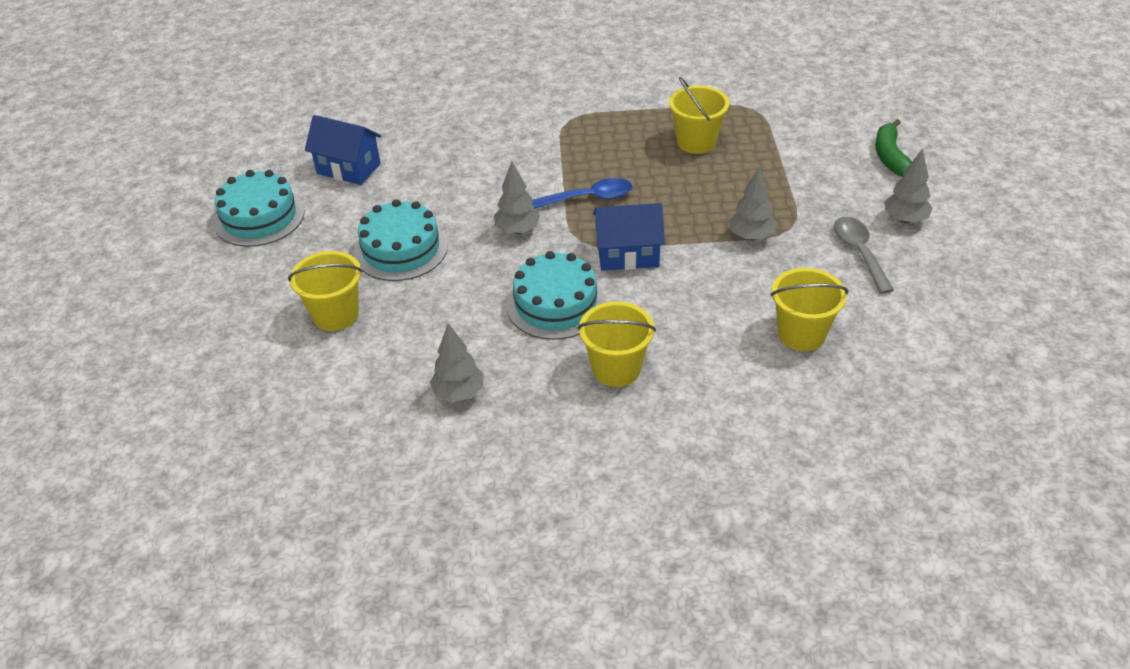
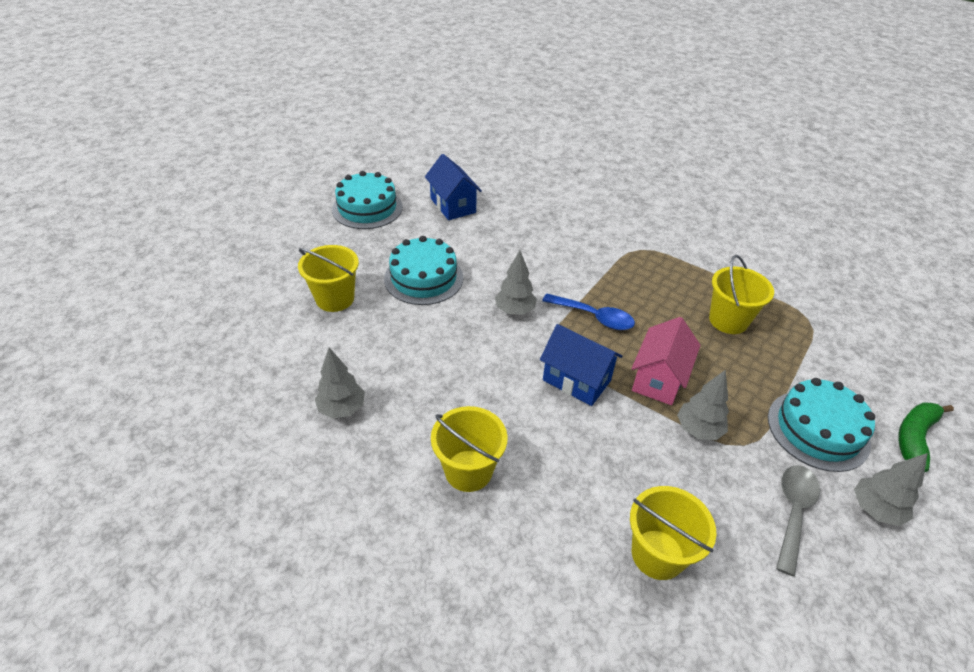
camera: 35 degrees right, 0 degrees up
(555, 304) = (481, 385): turquoise cake -> turquoise cake (818, 430)
(688, 217) = (659, 379): none -> pink house

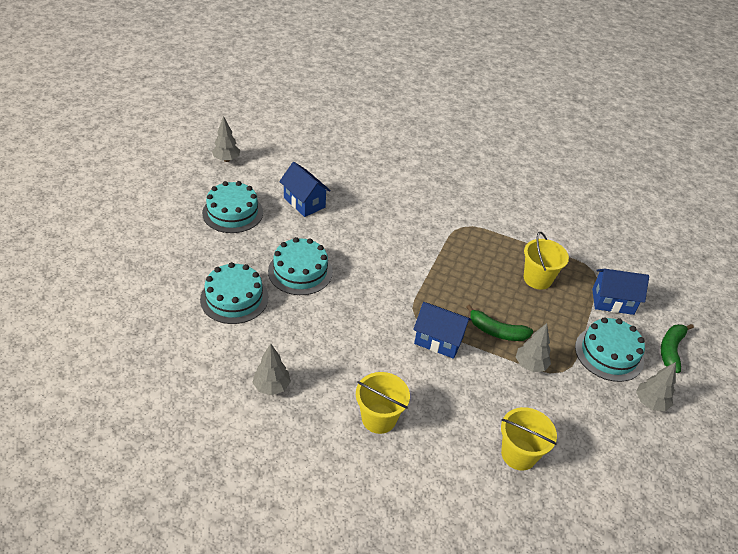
camera: 15 degrees left, 0 degrees up
(335, 299) = (234, 298): yellow bucket -> turquoise cake
(514, 310) = (379, 290): grey tree -> grey tree (226, 159)
(594, 317) = (440, 288): blue spoon -> none
(659, 379) = (496, 331): pink house -> green banana
(793, 512) = (600, 413): grey spoon -> none
(831, 361) = (612, 301): none -> blue house

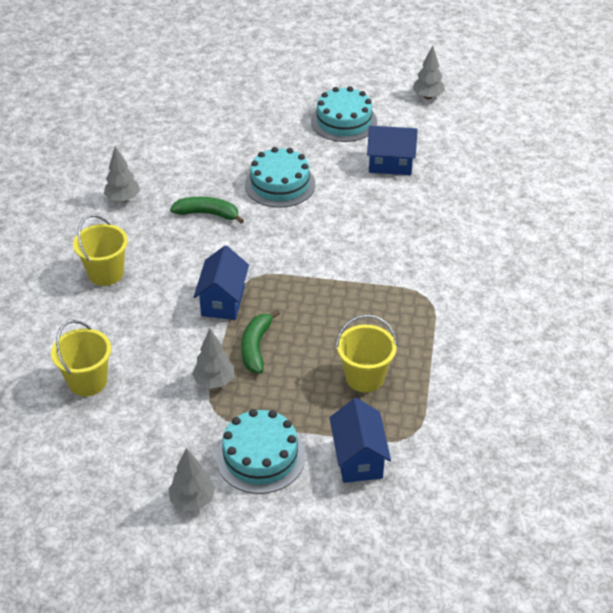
camera: 80 degrees right, 0 degrees up
(234, 298) = (223, 152): turquoise cake -> none
(304, 202) = (390, 164): blue house -> blue house turned 60 degrees clockwise
(671, 350) = (293, 525): green banana -> green banana (208, 214)

